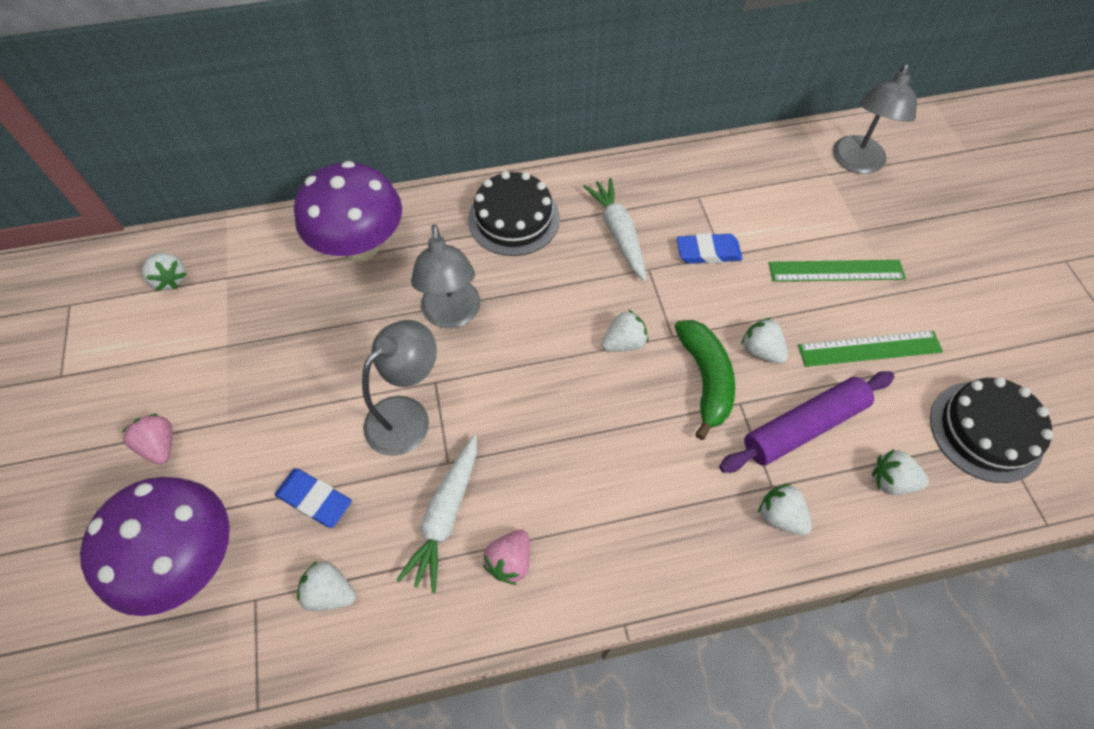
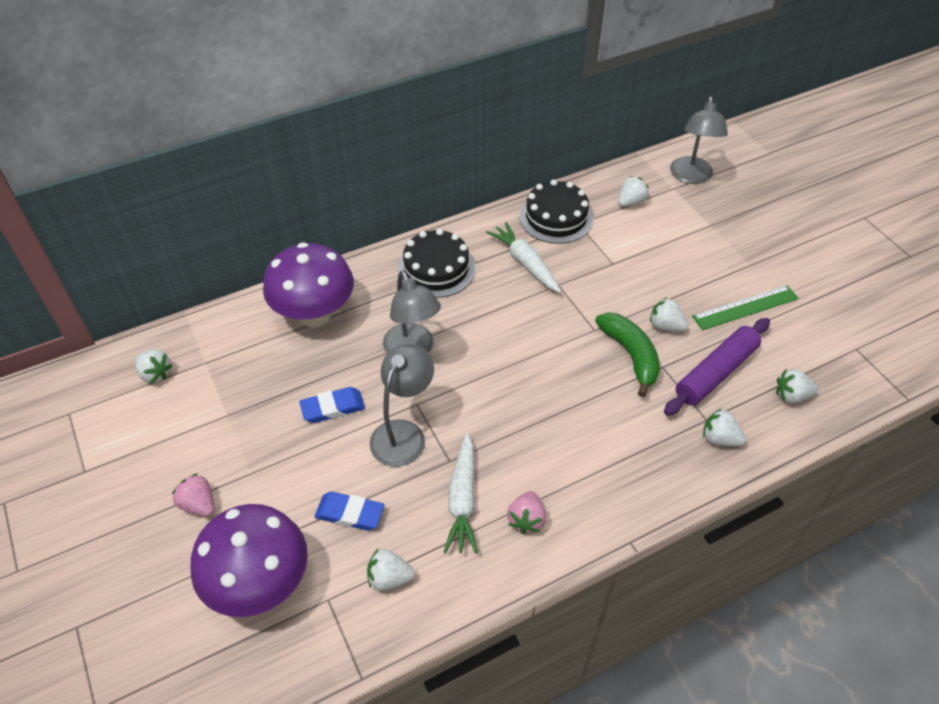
camera: 15 degrees left, 10 degrees down
(624, 343) = (558, 342): white strawberry -> white strawberry (630, 202)
(708, 252) = (600, 263): blue eraser -> blue eraser (333, 408)
(836, 271) = (702, 257): green ruler -> none
(986, 431) = (846, 346): black cake -> black cake (556, 217)

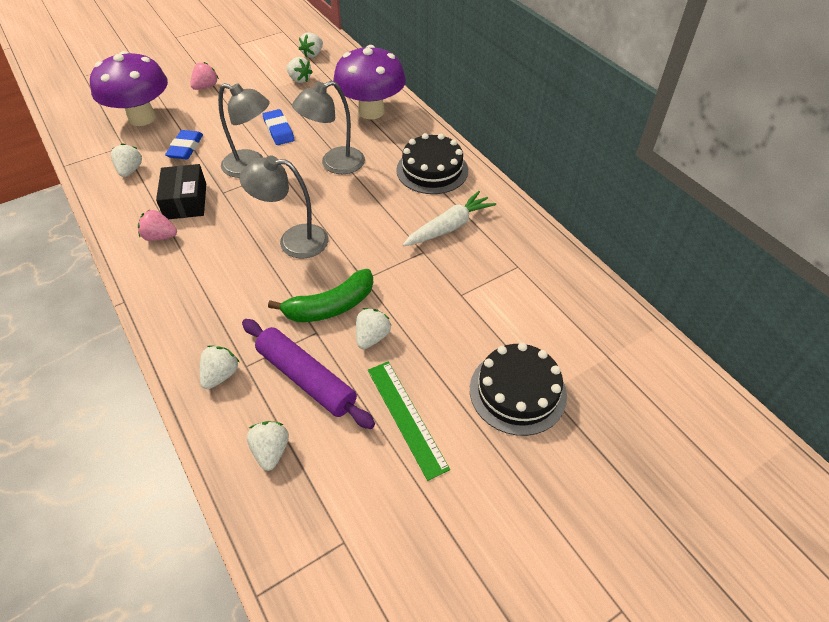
camera: 85 degrees right, 0 degrees up
(462, 499) = (186, 201): white carrot -> black box
(556, 217) = (522, 248): black cake -> black cake (517, 392)
(630, 202) = (567, 312): white strawberry -> white strawberry (299, 79)
(691, 177) = (638, 377): grey lamp -> grey lamp (293, 241)

